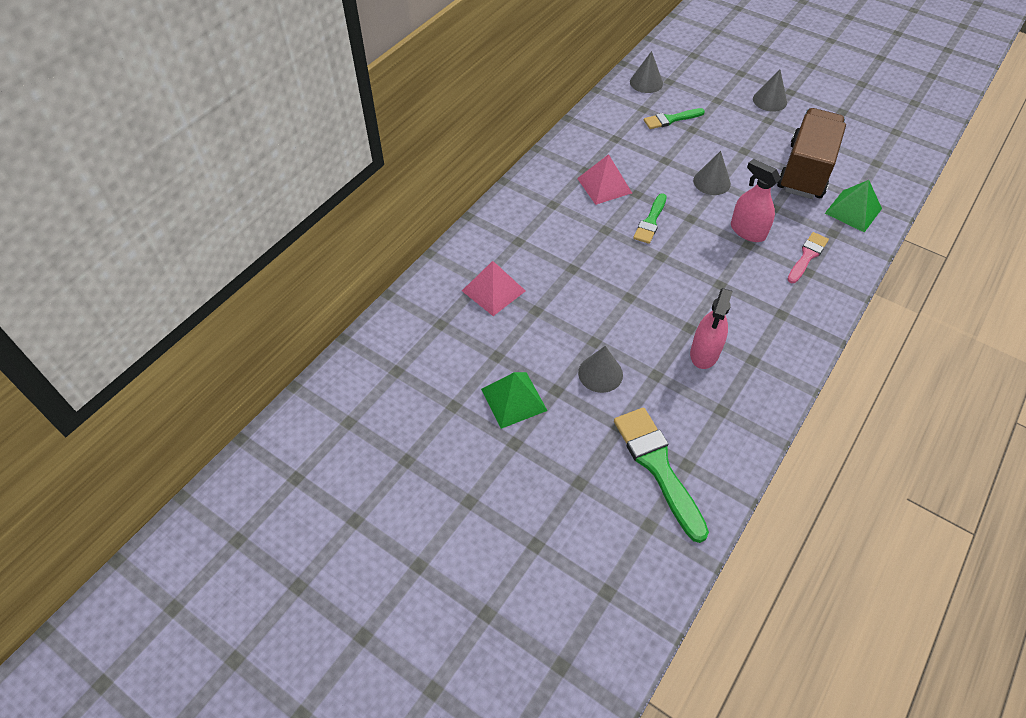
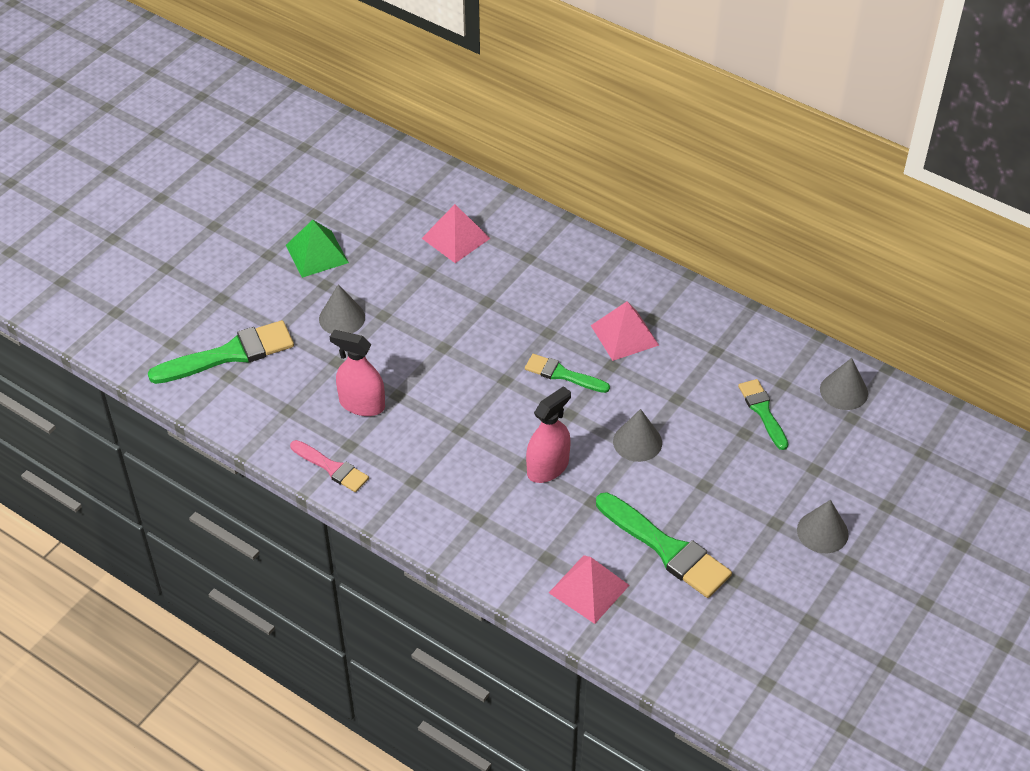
camera: 90 degrees right, 5 degrees down
(805, 171) = (666, 549): brown truck -> green brush
(807, 256) = (505, 522): pink brush -> pink brush (332, 468)
(853, 211) = (589, 589): green pyramid -> pink pyramid

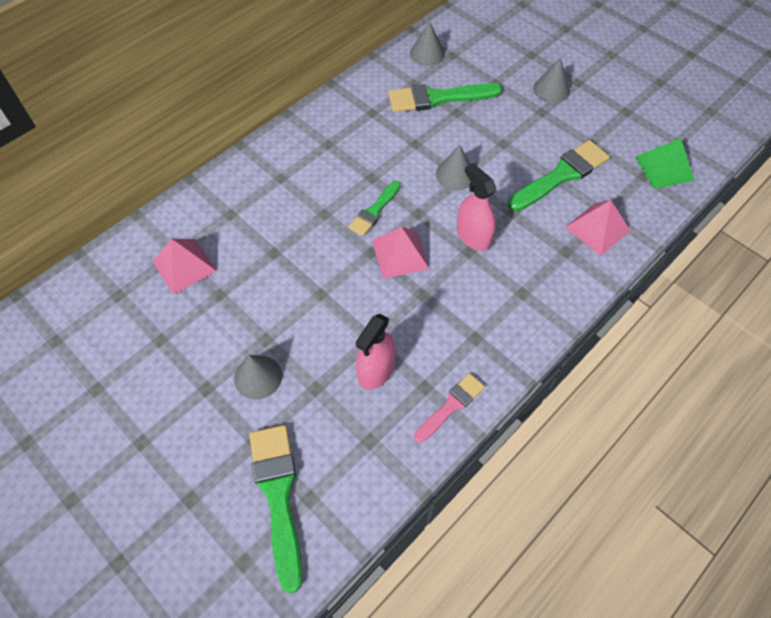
camera: 80 degrees left, 10 degrees up
(317, 254) = (158, 392): green pyramid -> green pyramid (664, 168)
(624, 335) = (341, 163): pink pyramid -> pink pyramid (400, 254)
(762, 411) = (438, 98): green brush -> green brush, size x1.68

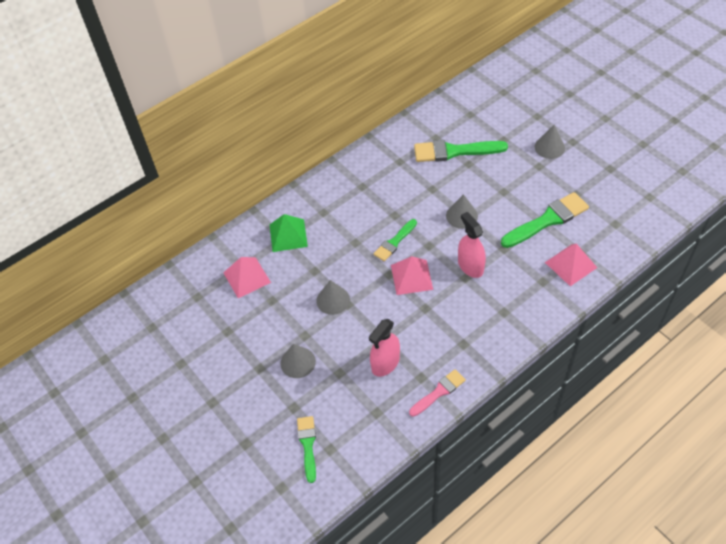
camera: 10 degrees right, 5 degrees down
(278, 495) = (307, 445): green brush -> green brush, size x0.60
(427, 54) = (449, 112): grey cone -> grey cone (333, 300)
(664, 168) = (634, 218): green pyramid -> green pyramid (288, 235)

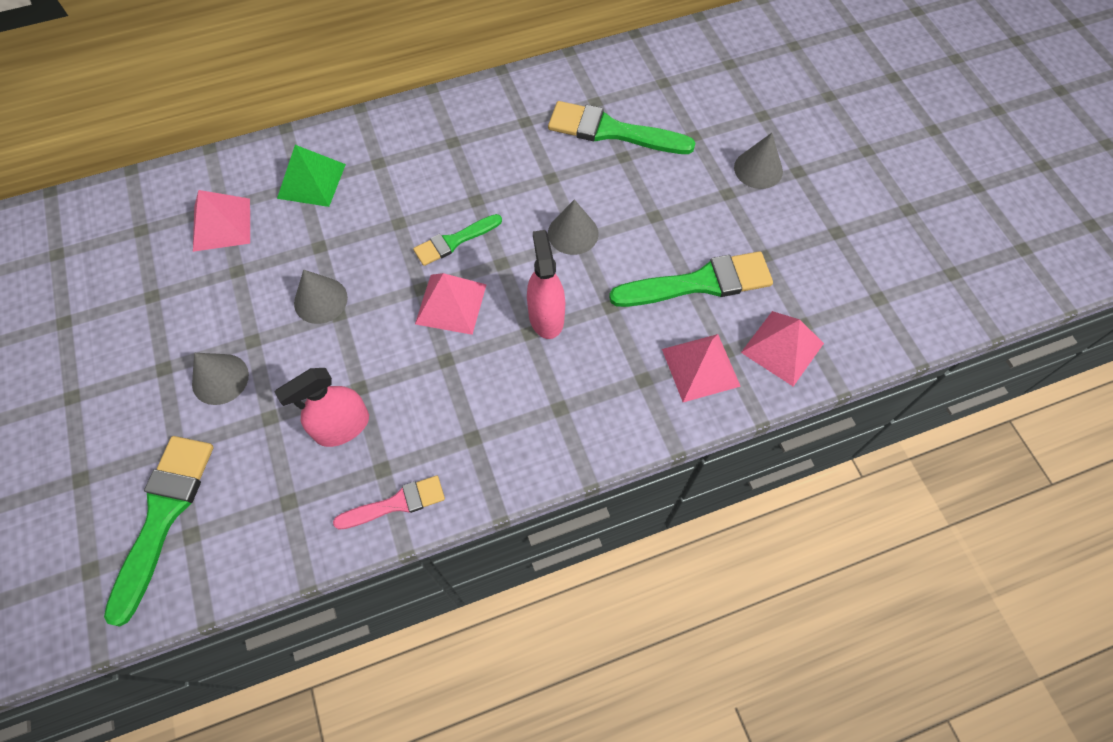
camera: 15 degrees right, 10 degrees up
(307, 445) = (163, 516): green brush -> green brush, size x1.68
(610, 240) = (782, 347): none -> pink pyramid

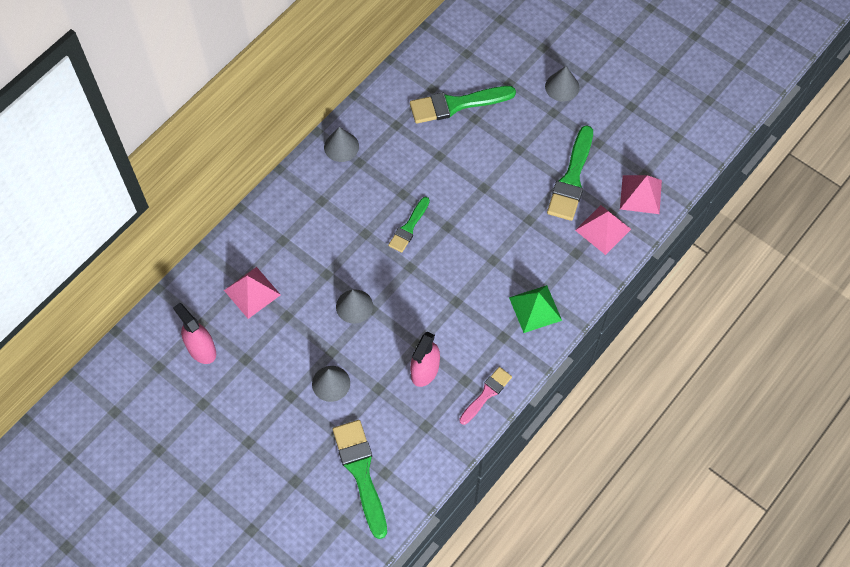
camera: 30 degrees left, 0 degrees up
(311, 181) = (287, 234): green pyramid -> green pyramid (535, 308)
(451, 304) = (435, 267): pink pyramid -> none
(546, 316) = (496, 245): pink spray bottle -> pink spray bottle (201, 349)
(573, 233) = (477, 185): grey cone -> grey cone (341, 146)
(699, 283) = (571, 179): green brush -> green brush turned 150 degrees clockwise

